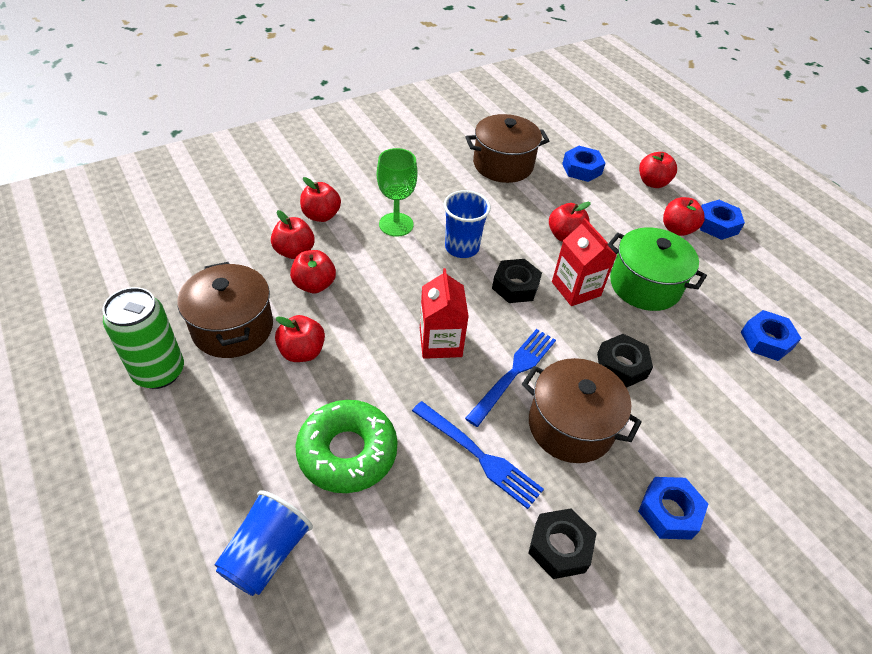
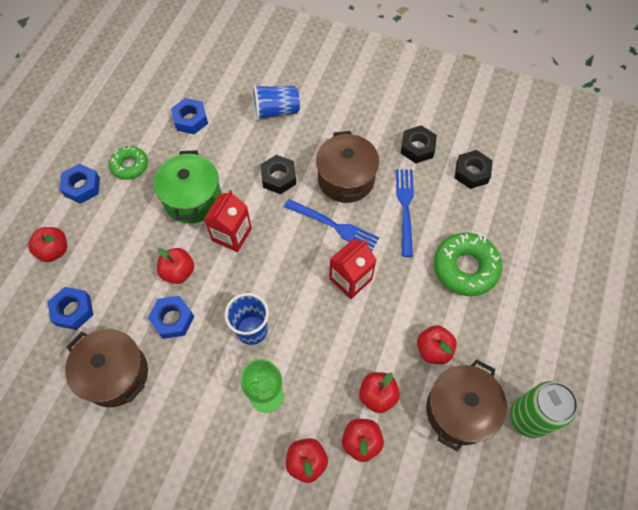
camera: 125 degrees left, 15 degrees up
(266, 554) = (544, 258): blue cup -> blue cup (276, 111)
(514, 372) = (335, 226): blue fork -> blue fork turned 150 degrees counterclockwise
(515, 286) = (261, 270): black nut -> black nut (472, 172)
(669, 512) = (356, 116): blue nut -> blue nut (172, 319)
(677, 229) = (109, 208): red apple -> none
(723, 265) = (130, 166): none -> green donut

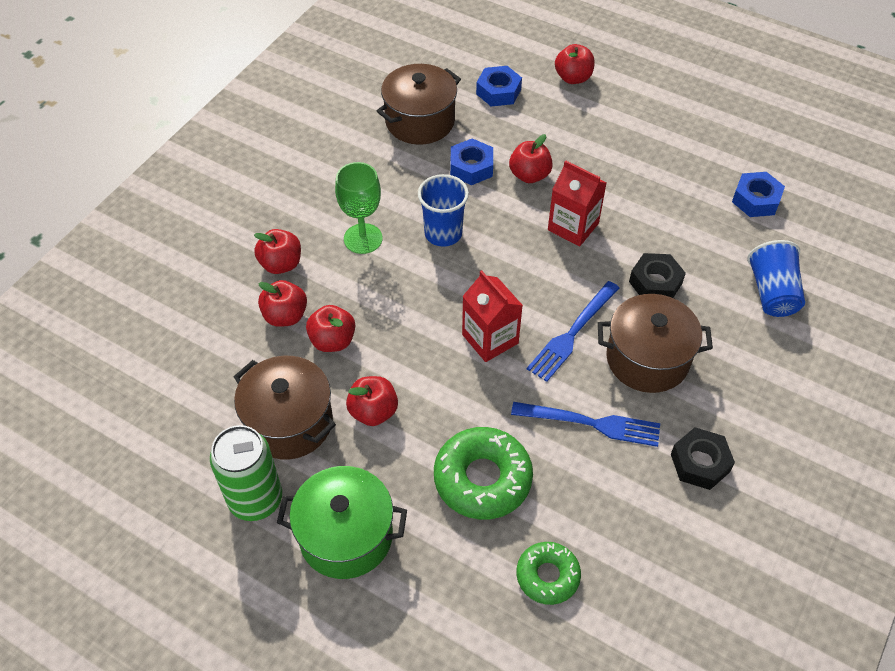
camera: 100 degrees right, 10 degrees down
(82, 187) = (655, 99): blue nut -> none
(130, 166) = (683, 140): green donut -> green donut (547, 576)
(193, 199) = (629, 194): green pot -> green pot (346, 536)
(472, 172) = (647, 531): black nut -> none

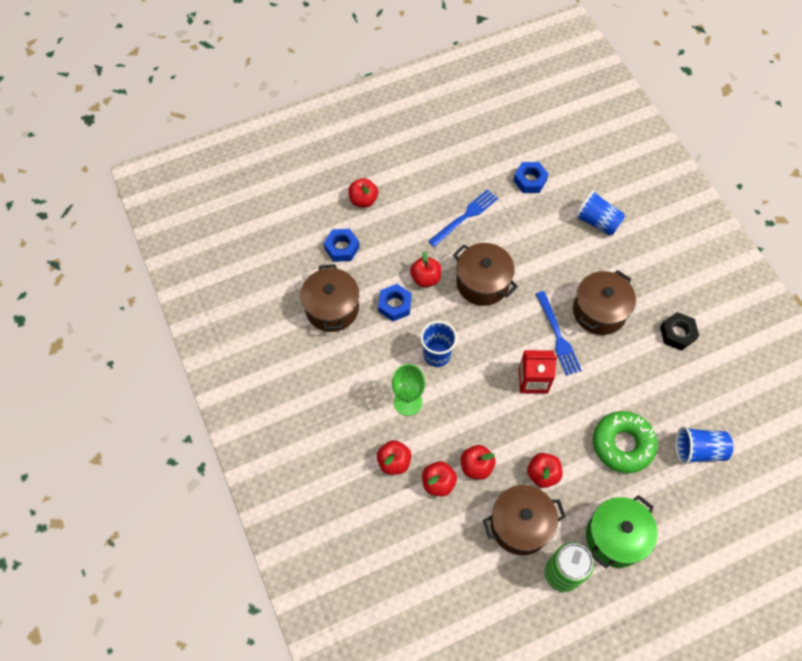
camera: 55 degrees left, 10 degrees up
(547, 576) = (698, 450): green donut -> blue cup
(573, 227) = (482, 283): red carton -> brown pot
(593, 423) = (622, 366): blue fork -> blue fork (465, 216)
(655, 282) = (552, 271): black nut -> none

